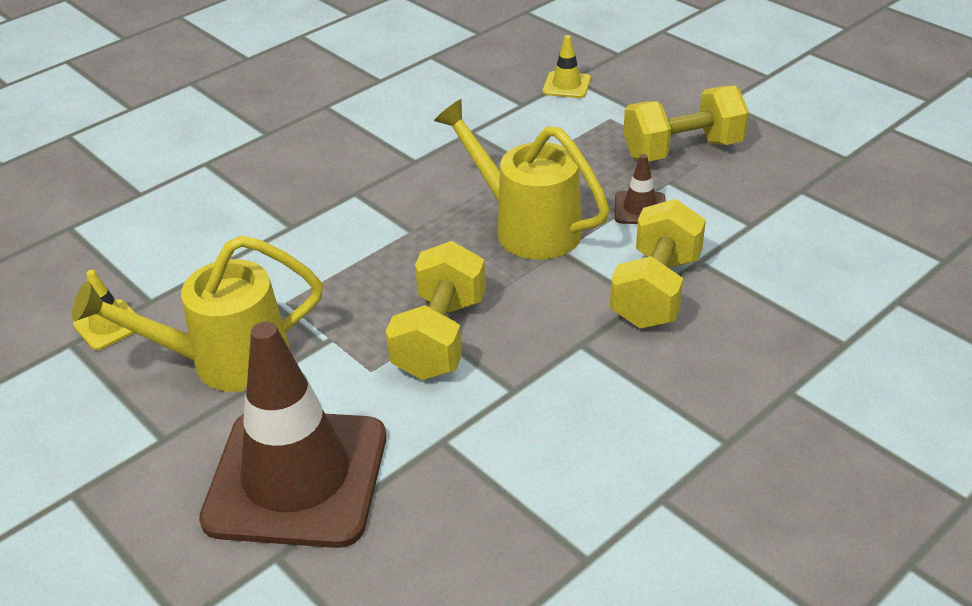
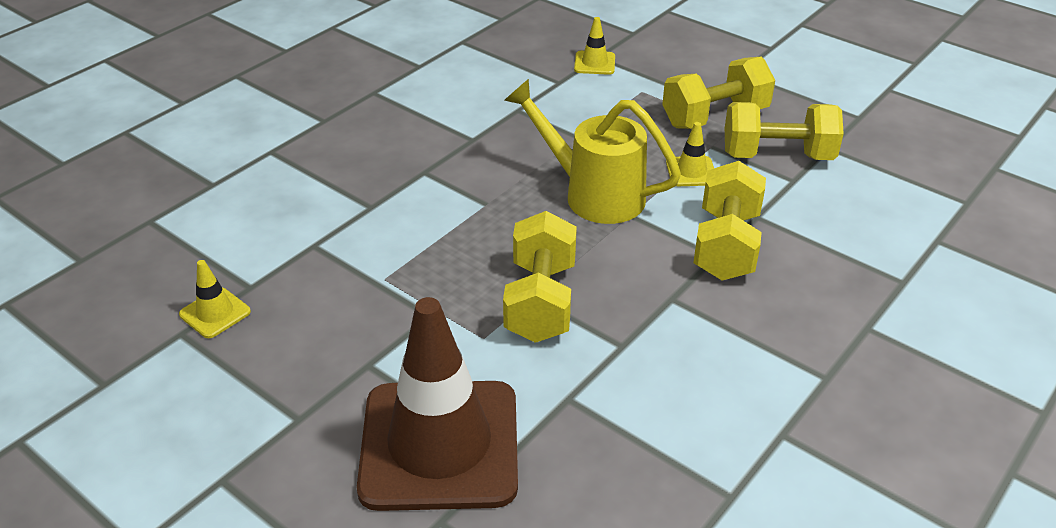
camera: 10 degrees left, 0 degrees up
(226, 361) = (341, 339): yellow watering can -> none
(640, 208) = (691, 172): brown traffic cone -> yellow traffic cone
(741, 196) = (777, 156): none -> yellow dumbbell

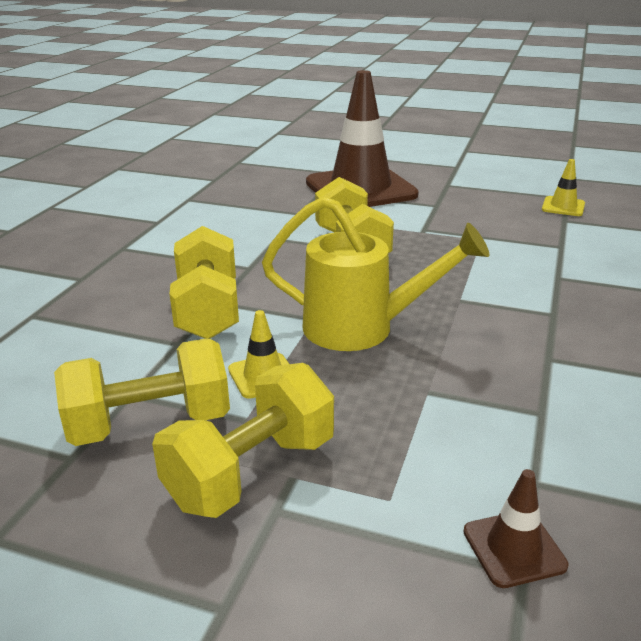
camera: 160 degrees right, 10 degrees down
(594, 63) = (514, 548): yellow traffic cone -> brown traffic cone

